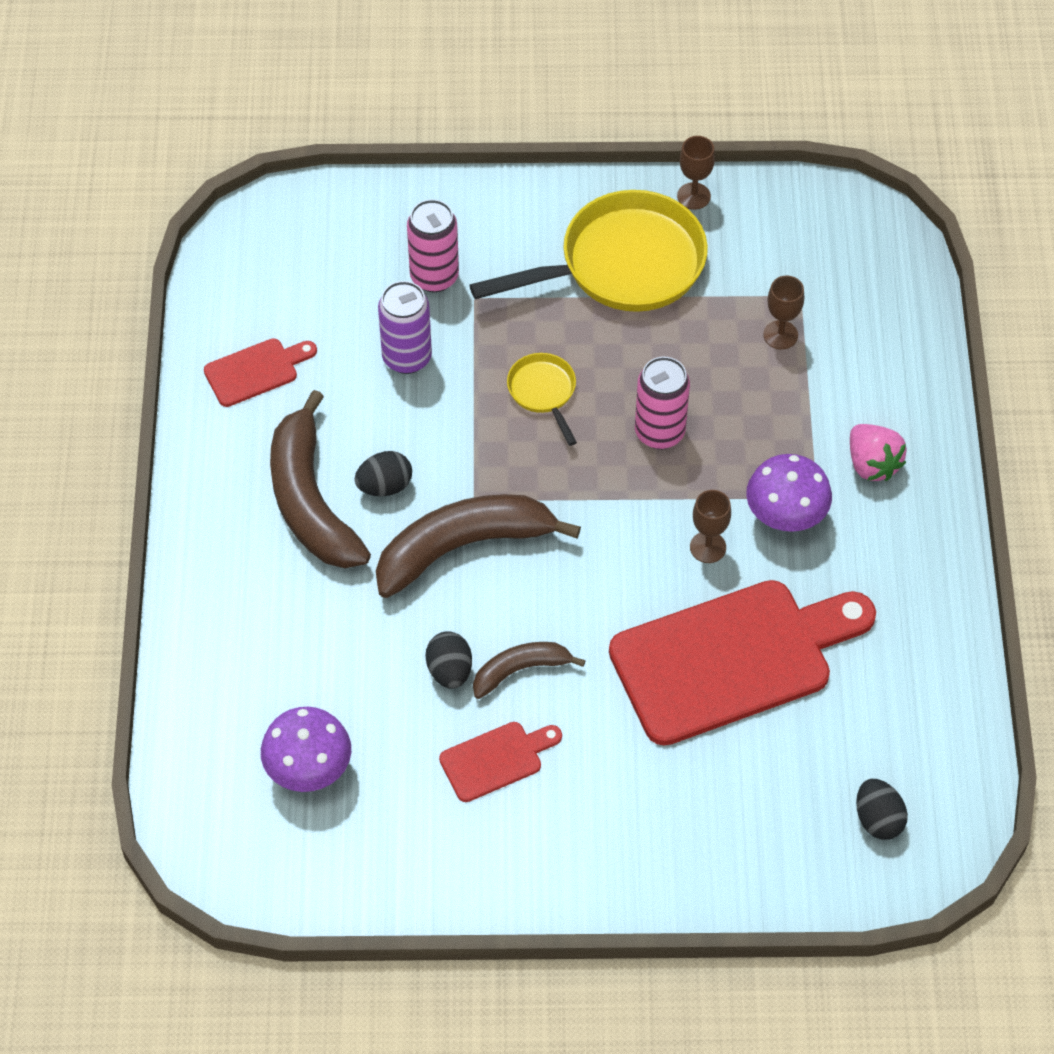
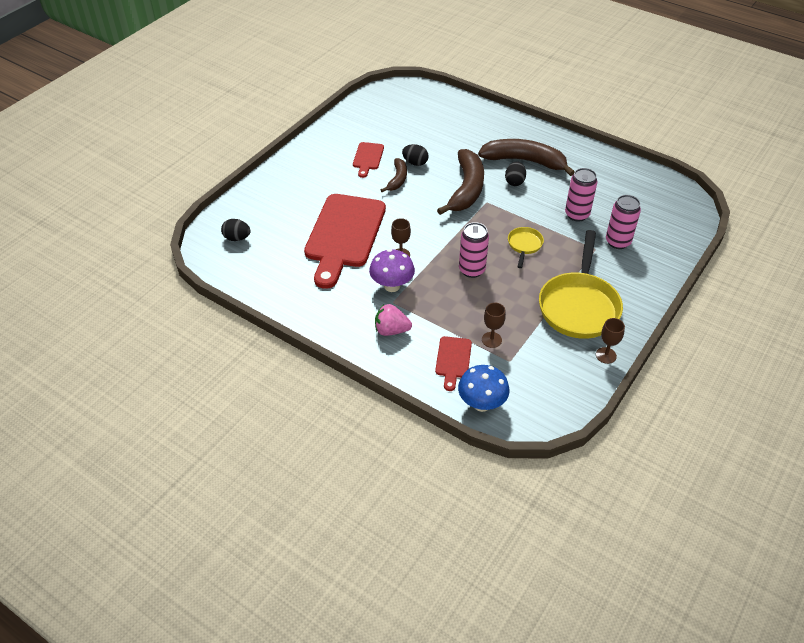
camera: 125 degrees right, 10 degrees down
(256, 371) = (603, 172): red cutting board -> red cutting board (453, 360)
(309, 771) = (409, 117): purple mushroom -> none
(407, 357) = (577, 214): purple can -> pink can
(543, 392) = (524, 245): yellow pan -> yellow pan turned 90 degrees counterclockwise
(901, 289) = (481, 404): none -> blue mushroom

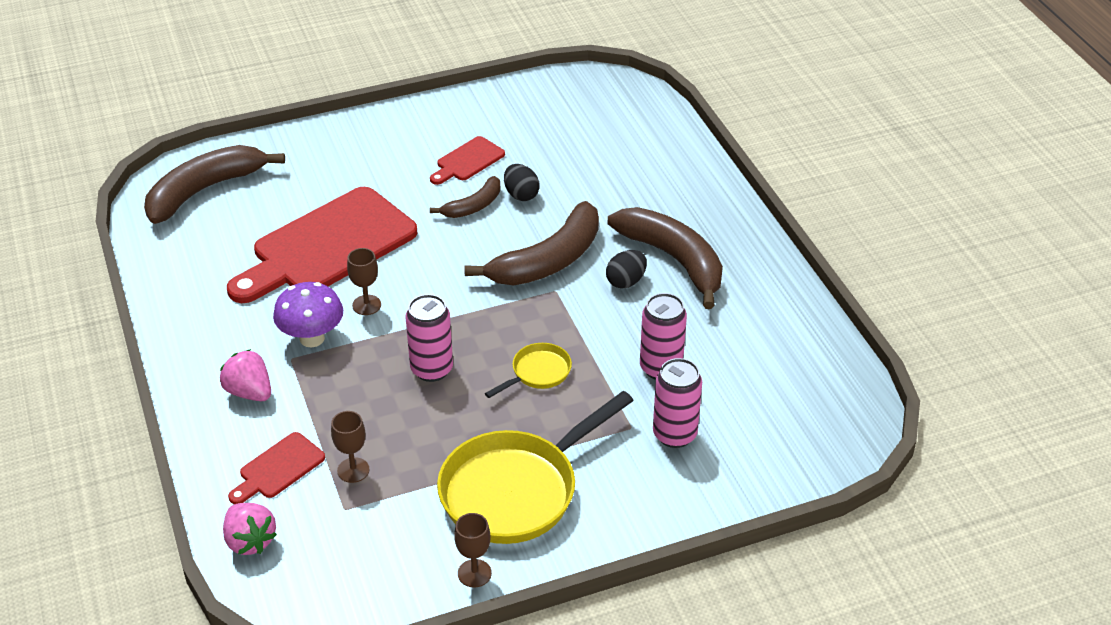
camera: 35 degrees right, 5 degrees down
(237, 238) = (204, 190): black egg -> brown banana
(481, 404) = (250, 541): blue mushroom -> pink strawberry

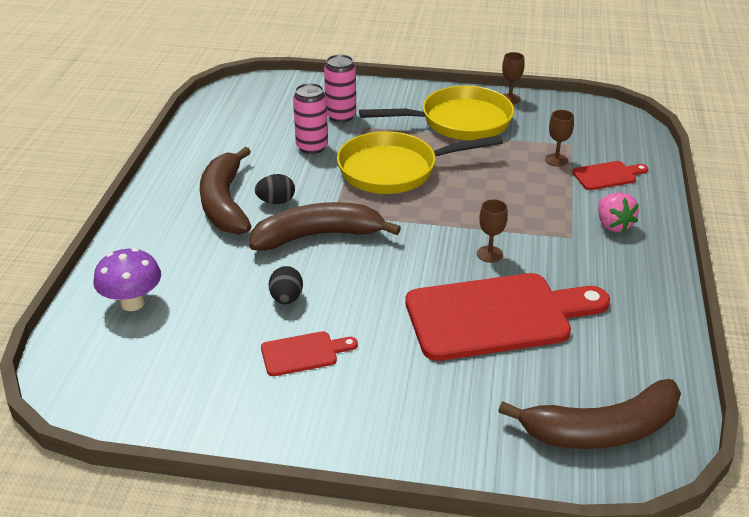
camera: 150 degrees left, 5 degrees down
(250, 541) = (639, 148): pink strawberry -> none
(312, 338) = (548, 245): purple mushroom -> purple mushroom (132, 303)
(432, 369) = (467, 195): pink can -> none
(473, 206) = (337, 304): brown banana -> none
(538, 373) = (394, 170): yellow pan -> yellow pan, size x2.14

